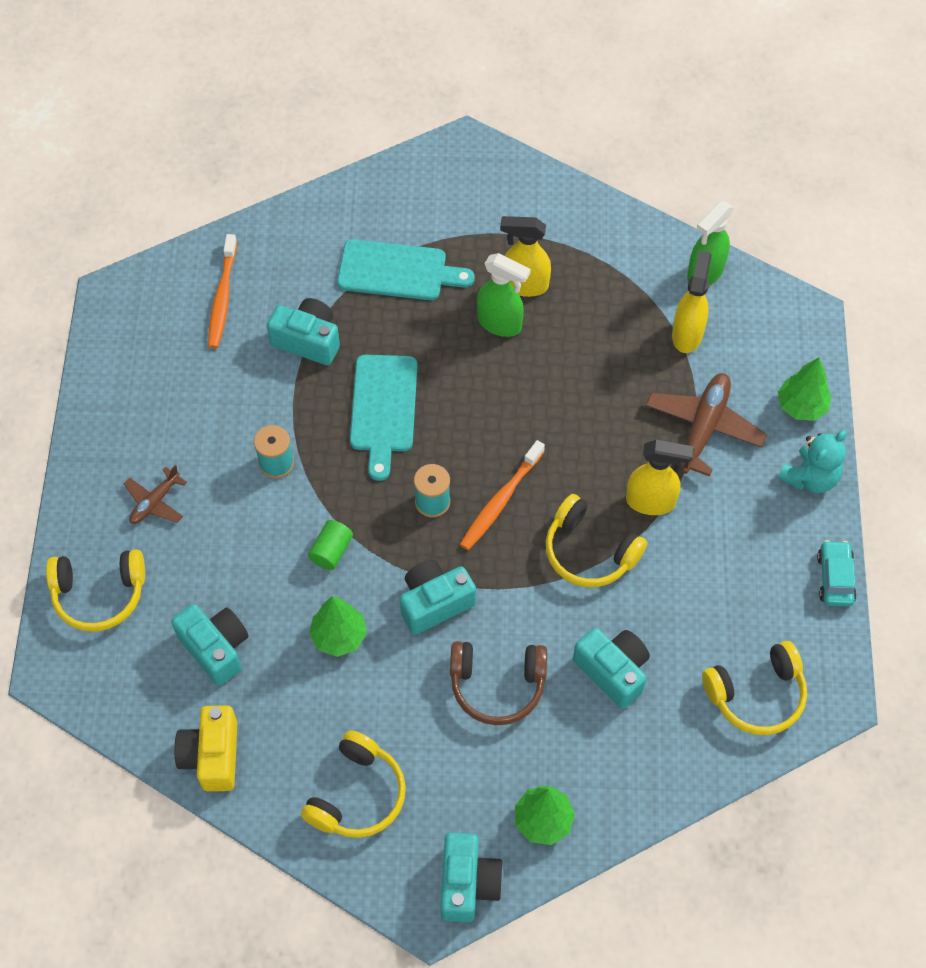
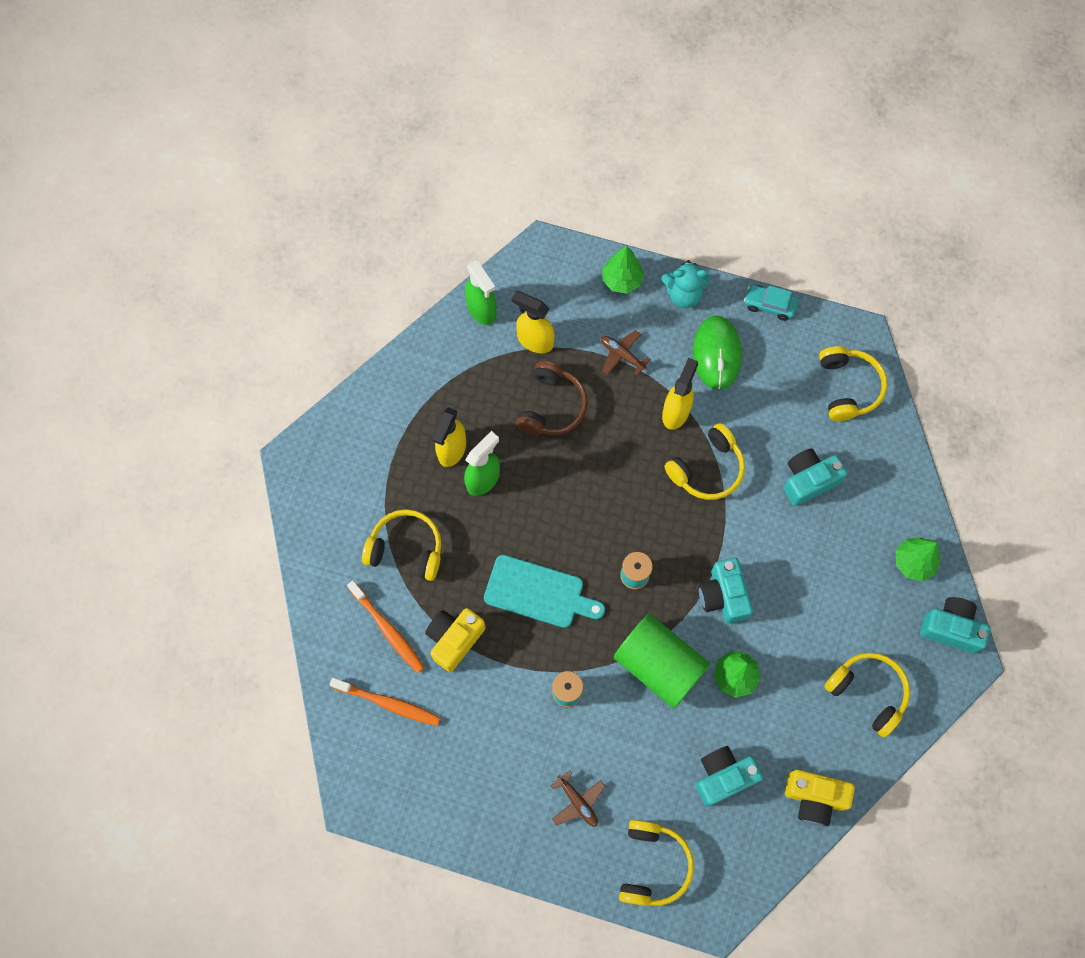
camera: 75 degrees left, 10 degrees up
(308, 340) = (454, 639): turquoise camera -> yellow camera
(331, 551) = (659, 665): green cylinder -> green cylinder, size x2.29
(397, 271) = (406, 548): turquoise cutting board -> yellow headphones
(497, 685) = (802, 567): brown headphones -> brown headphones (552, 406)
(501, 500) = (646, 522): orange toothbrush -> orange toothbrush (387, 629)
(703, 428) = (622, 355): brown plane -> brown plane, size x0.57
(744, 531) = (716, 354): none -> green mouse
(810, 477) = (683, 294): turquoise teddy bear -> turquoise teddy bear turned 120 degrees clockwise

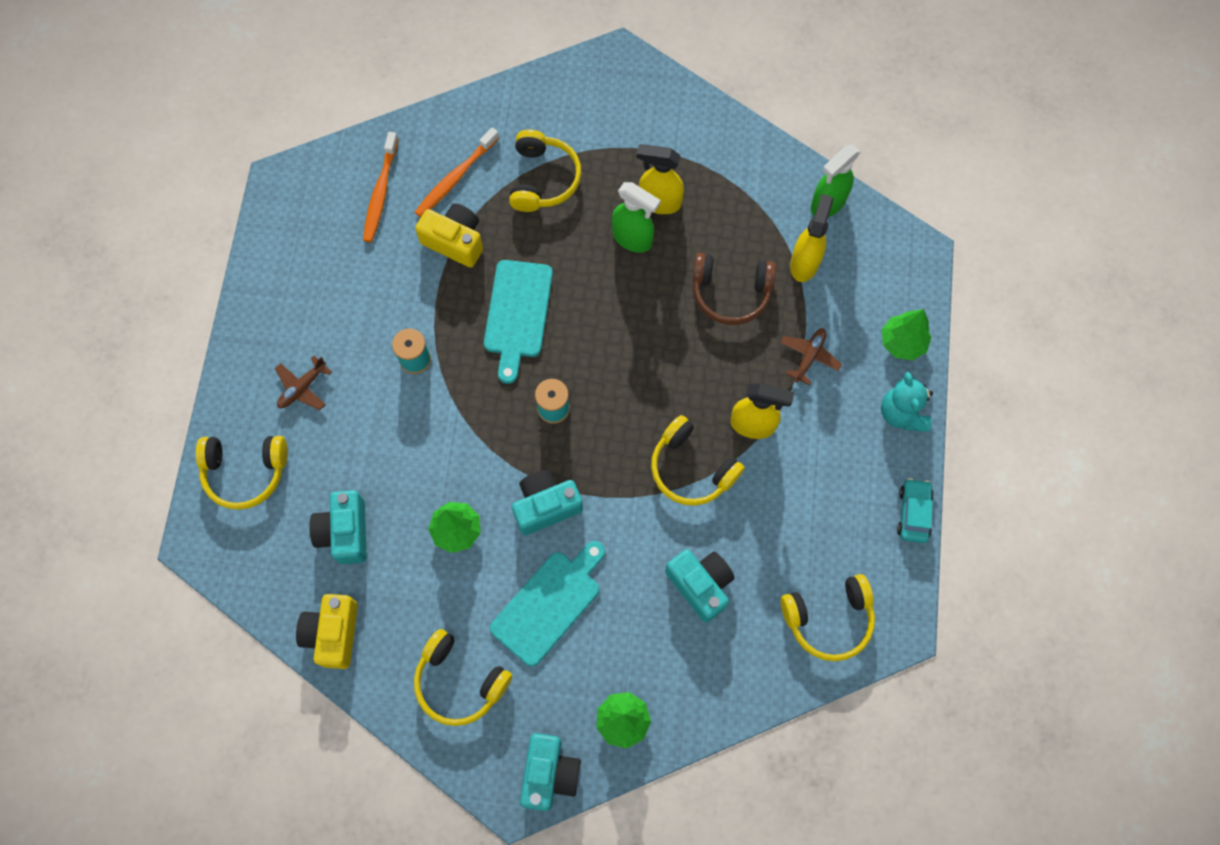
camera: 80 degrees right, 0 degrees up
(659, 665) = (457, 448): green cylinder -> none
(716, 354) = (835, 460): green mouse -> none
(723, 777) = (345, 532): turquoise camera -> turquoise camera turned 150 degrees counterclockwise
(809, 606) = (549, 604): none -> turquoise cutting board
(868, 692) = (459, 682): yellow headphones -> yellow headphones turned 90 degrees clockwise

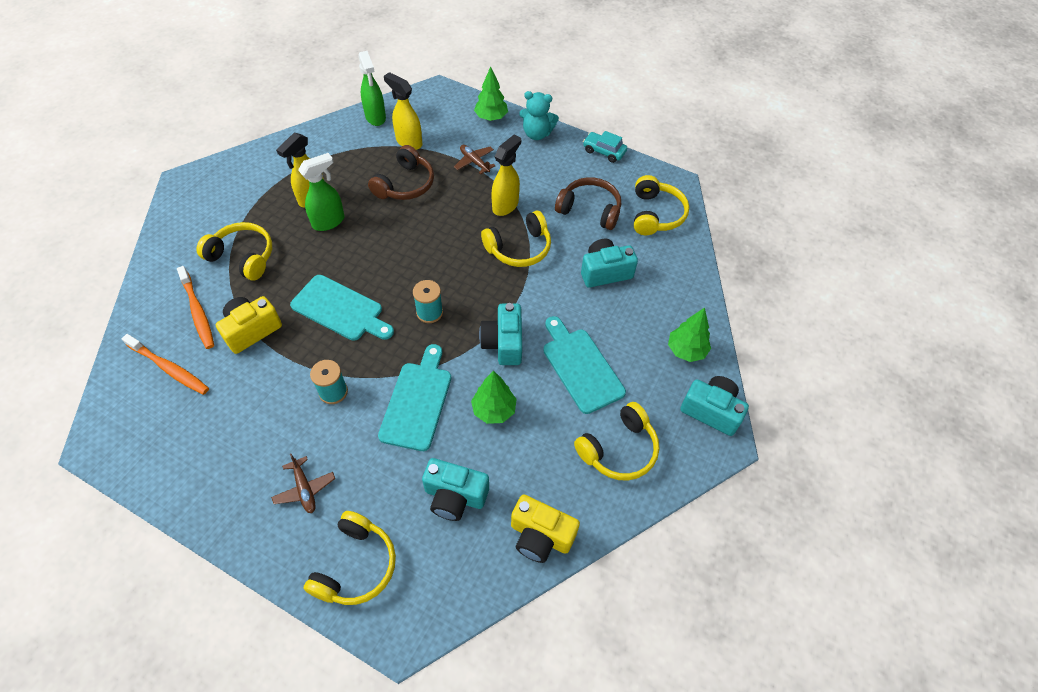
camera: 70 degrees left, 15 degrees down
(436, 447) = (417, 402): none -> turquoise cutting board
(796, 531) = (590, 210): none -> brown headphones

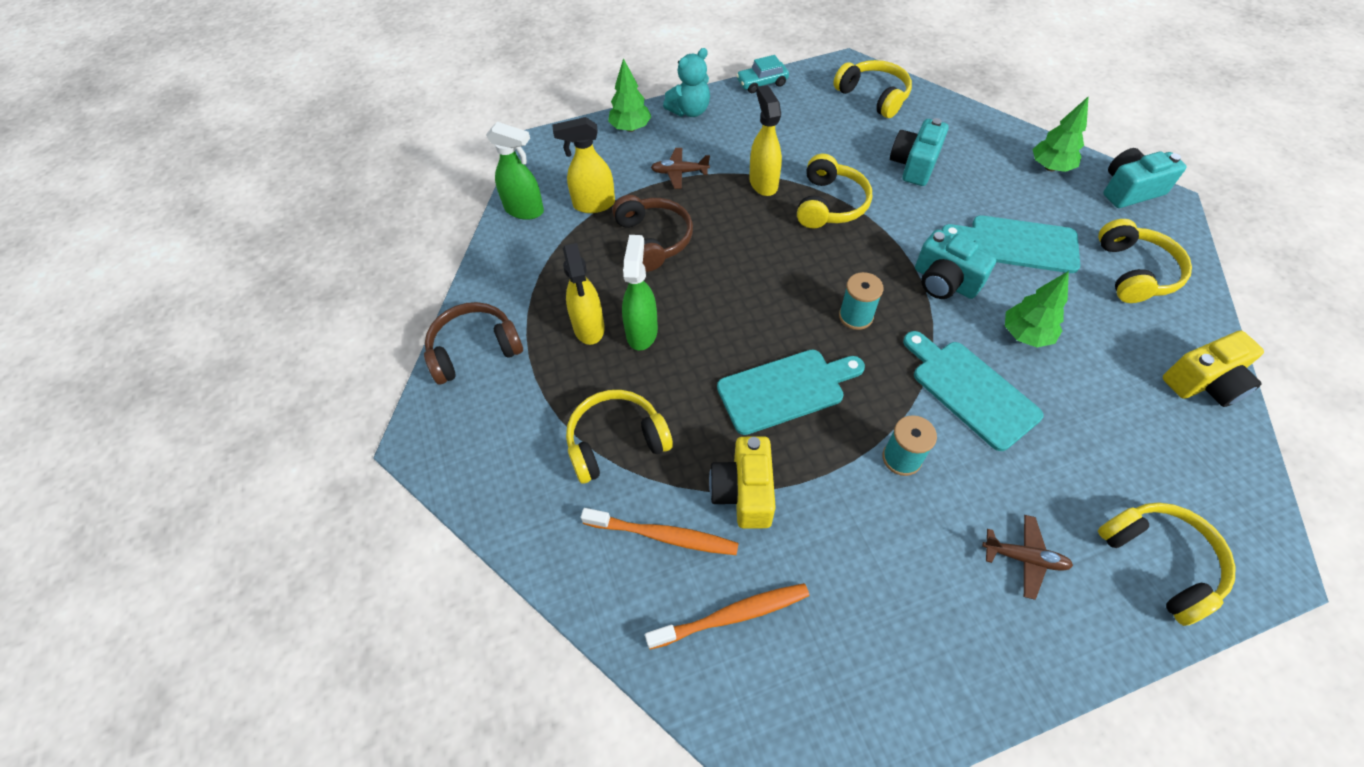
camera: 45 degrees left, 0 degrees up
(455, 496) = (1116, 425): turquoise camera -> none
(590, 210) = (826, 132): brown headphones -> brown headphones (474, 349)

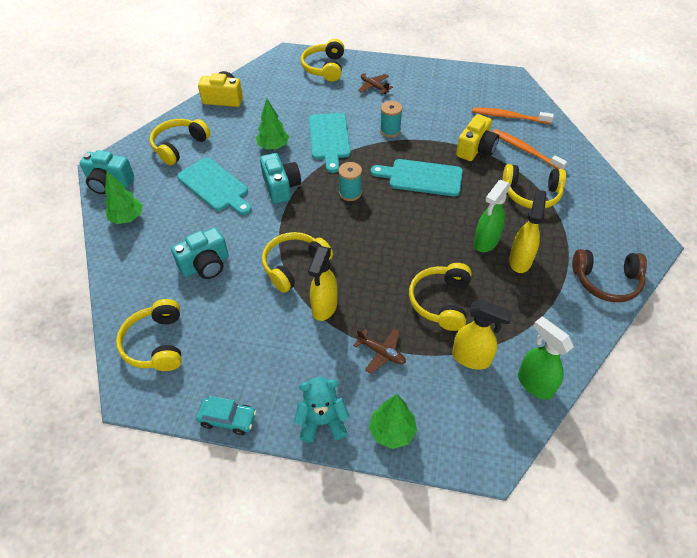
camera: 150 degrees left, 5 degrees down
(653, 240) = (440, 301): brown headphones -> yellow headphones

